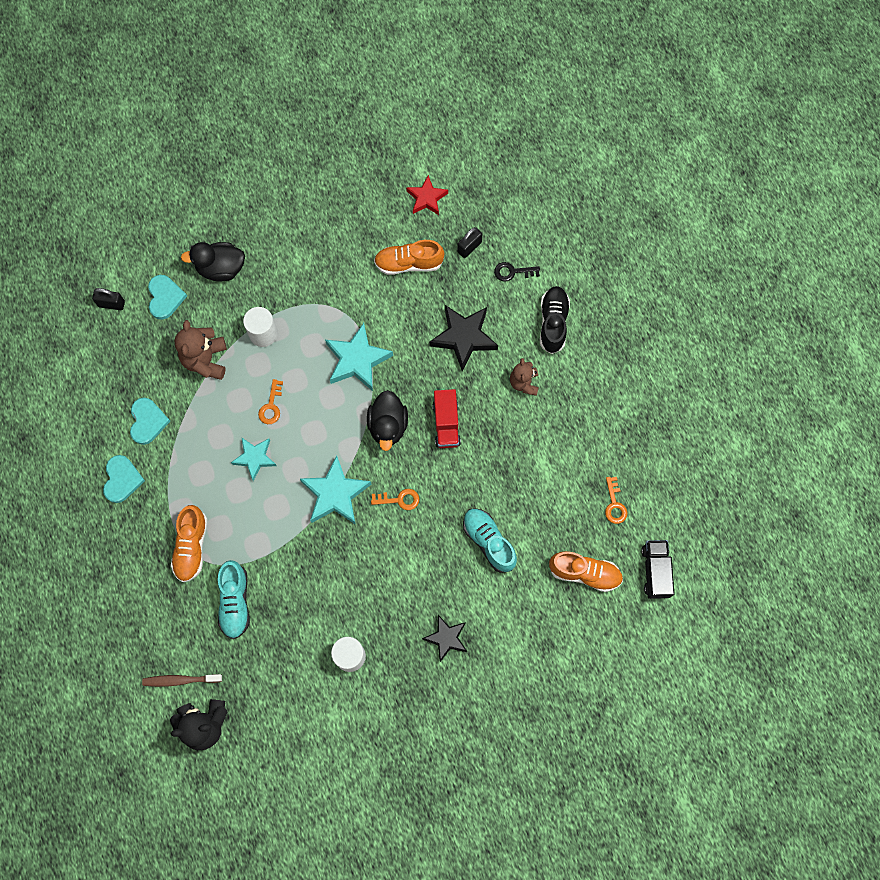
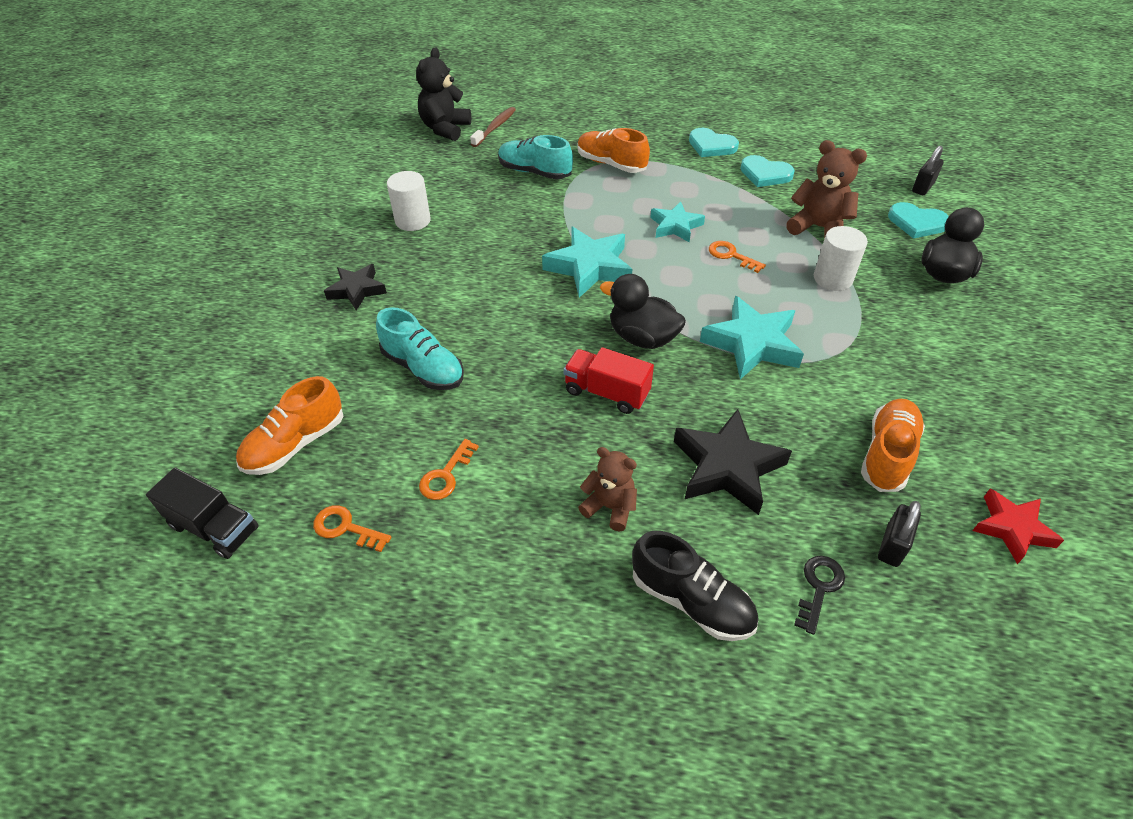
camera: 120 degrees right, 25 degrees down
(399, 499) = (542, 313): orange key -> orange key (446, 475)
(469, 247) = (892, 546): black padlock -> black padlock turned 45 degrees clockwise
(488, 541) = (423, 368): turquoise shoe -> turquoise shoe turned 45 degrees clockwise

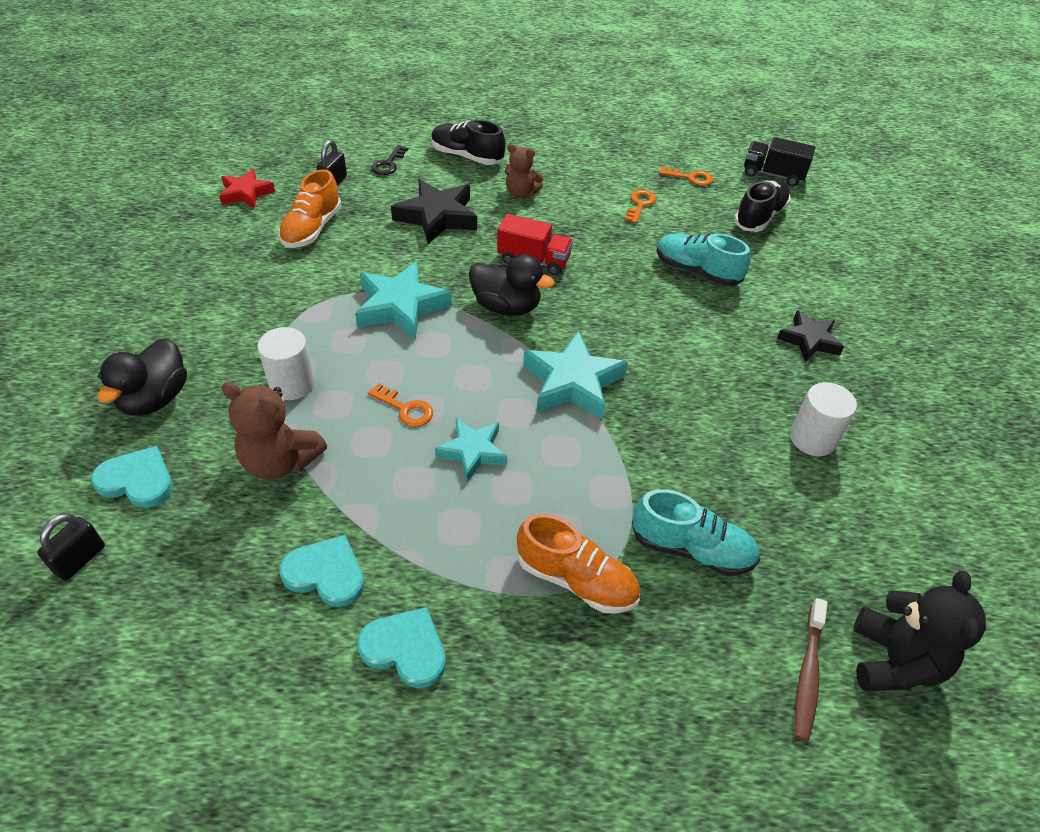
camera: 170 degrees right, 0 degrees up
(295, 444) = (759, 217): orange shoe -> black shoe

